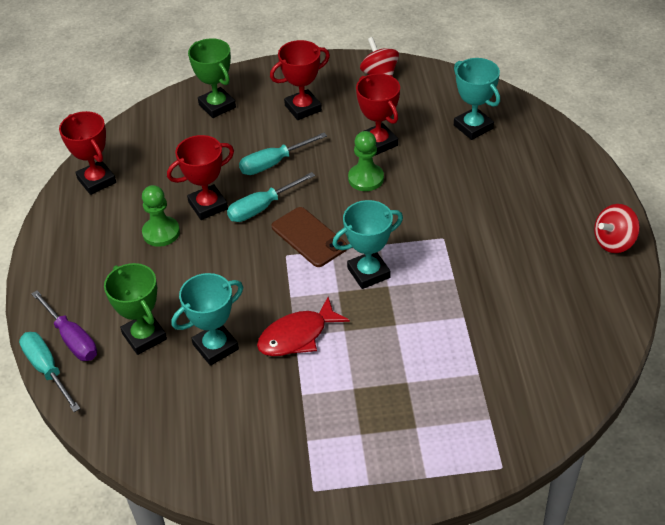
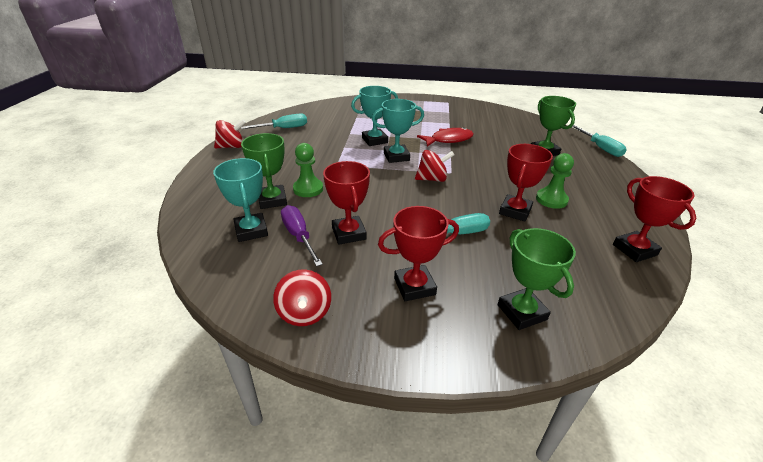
camera: 170 degrees left, 10 degrees down
(72, 338) = (592, 157): purple screwdriver -> purple screwdriver (299, 236)
(208, 205) = (515, 211): red trophy -> red trophy turned 45 degrees counterclockwise
(215, 347) = (498, 142): turquoise trophy -> turquoise trophy (374, 140)
(262, 208) = (467, 202): turquoise screwdriver -> turquoise screwdriver (283, 128)
(309, 237) = (432, 179): brown phone -> red spinning top
(366, 178) = (374, 207): green pawn -> green pawn (308, 189)
(481, 165) = (272, 200): none -> green trophy

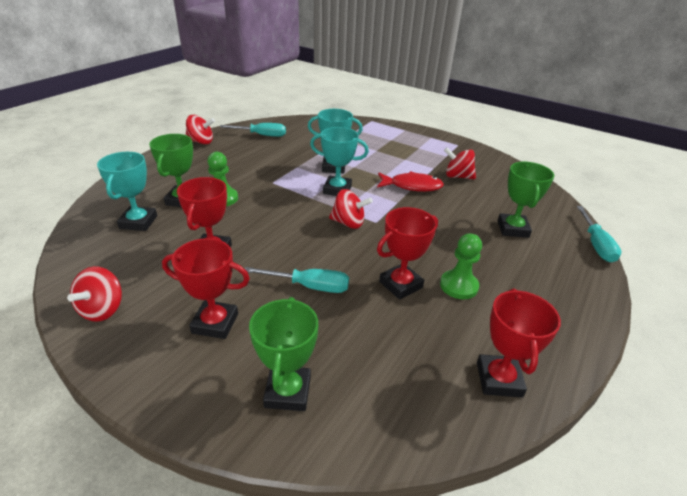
camera: 25 degrees right, 0 degrees up
(299, 236) = (169, 239): purple screwdriver -> none
(472, 125) = (457, 176): none -> red spinning top

